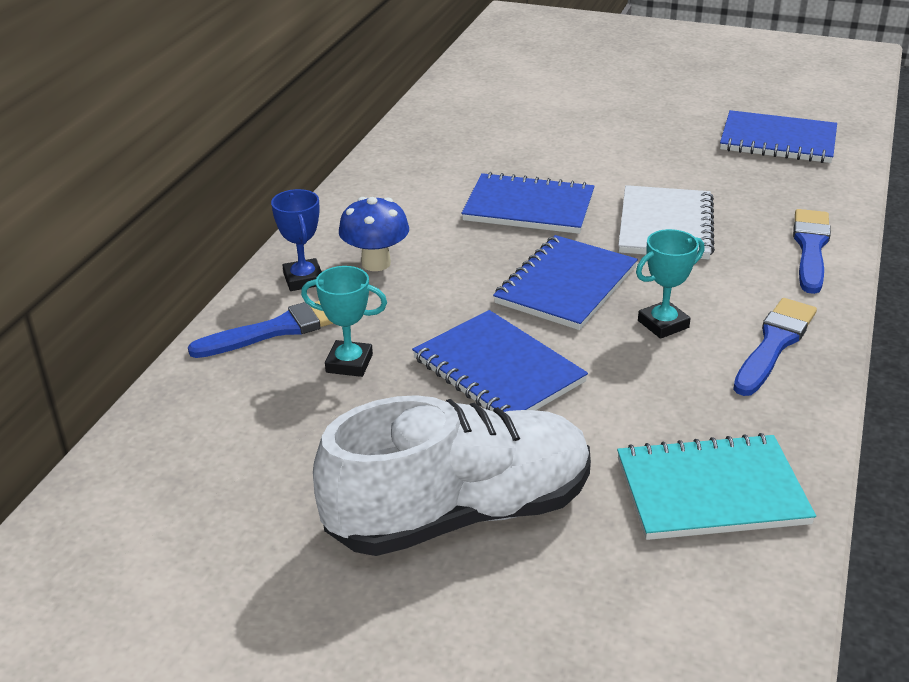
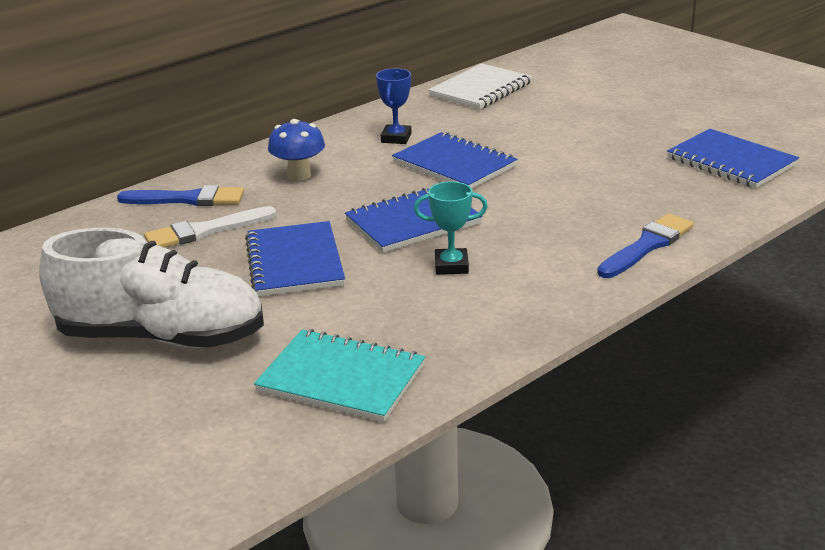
camera: 30 degrees right, 5 degrees down
(303, 279) = (240, 173): blue trophy -> blue trophy (396, 138)
(349, 363) = (205, 231): turquoise trophy -> white brush
(665, 226) = (544, 201): white notebook -> white notebook (481, 89)
(774, 344) = (520, 302): blue brush -> none

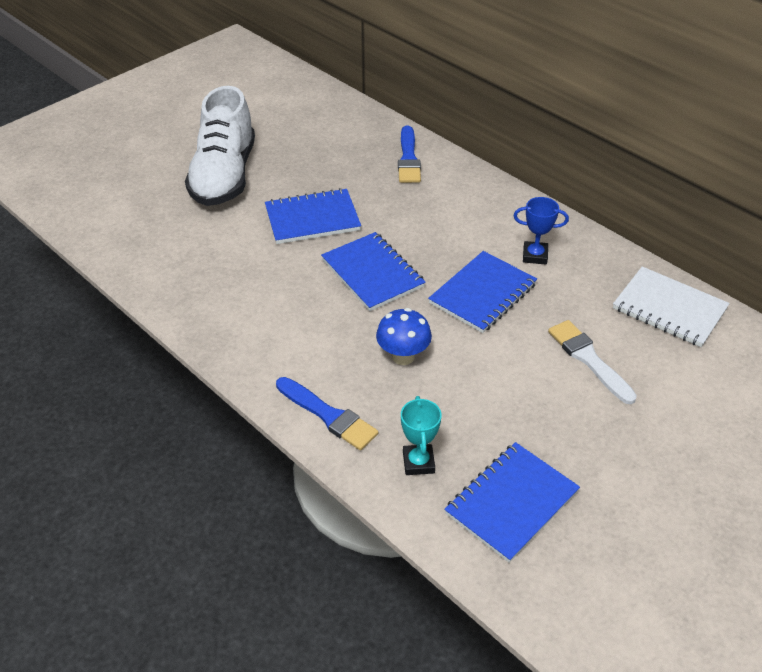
camera: 85 degrees right, 15 degrees up
(205, 231) = (359, 173): white brush -> white brush (589, 359)
(299, 175) = (453, 207): blue mushroom -> blue mushroom (403, 356)
(341, 379) = (165, 252): turquoise notebook -> none
(451, 266) = (301, 296): turquoise trophy -> turquoise trophy (418, 462)

